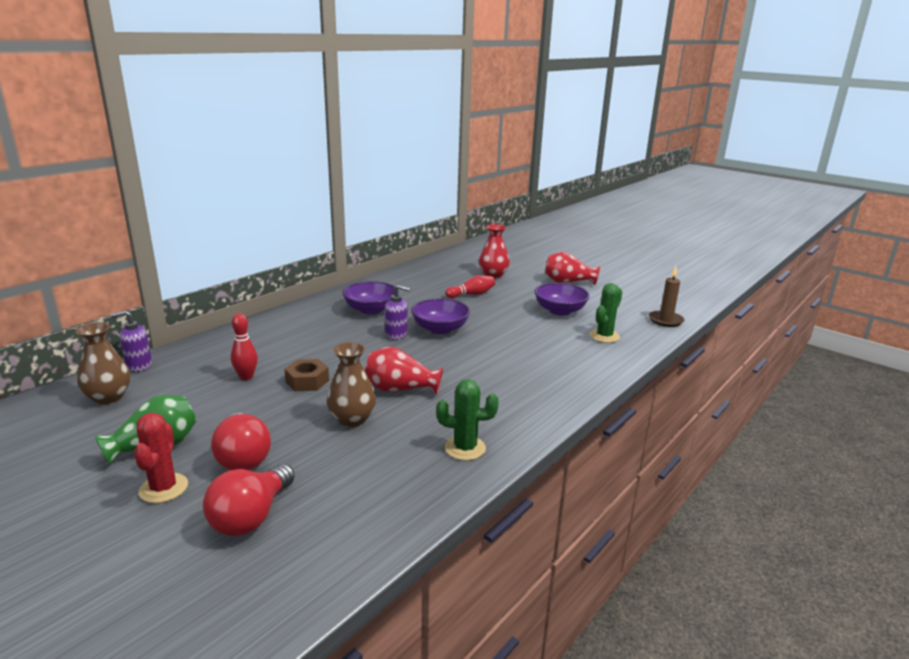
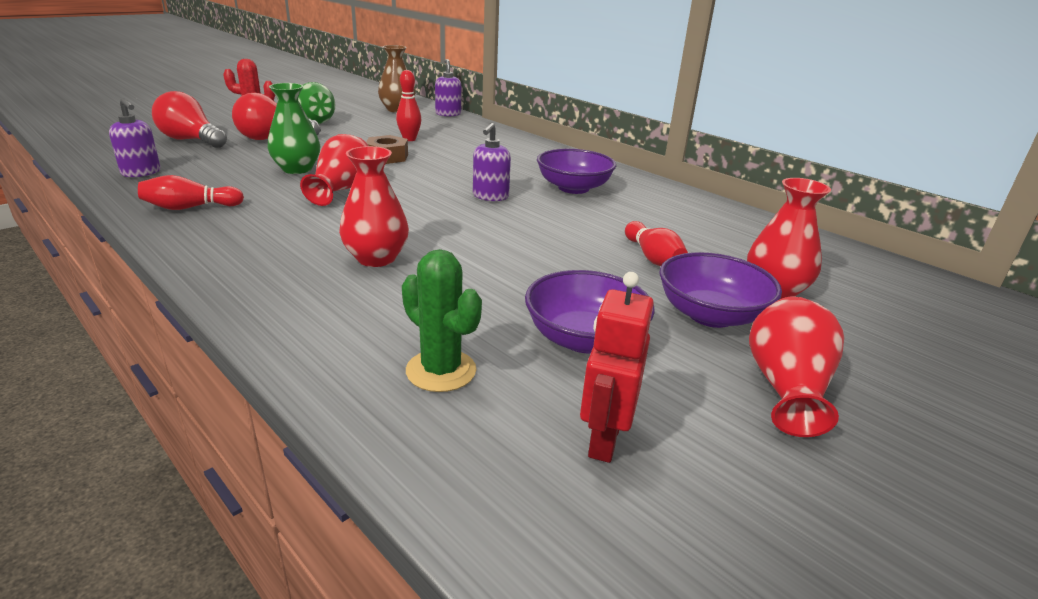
camera: 95 degrees right, 5 degrees up
(352, 419) = (297, 169): brown vase -> green vase
(384, 509) = (141, 173): none -> purple soap dispenser
(440, 329) = (504, 222): purple bowl -> purple bowl (710, 315)
(465, 448) = (190, 208): green cactus -> red bowling pin
(512, 361) = (376, 258): none -> red vase
(619, 309) = (604, 439): none -> red robot
(665, 320) = (523, 522): brown candle -> none

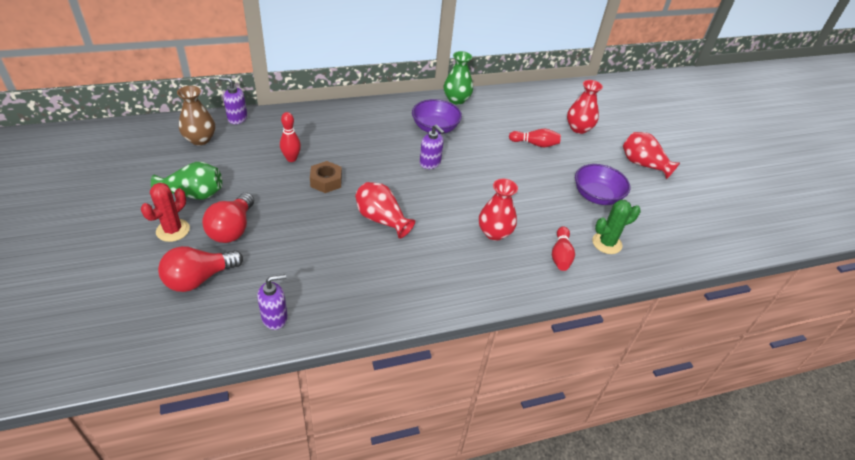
camera: 65 degrees left, 15 degrees up
(190, 208) = (374, 297): red bowling pin -> red bowling pin (560, 255)
(297, 169) = (324, 231): green vase -> green vase (456, 99)
(604, 439) = (658, 219): red robot -> none
(710, 315) = (591, 155): purple bowl -> none

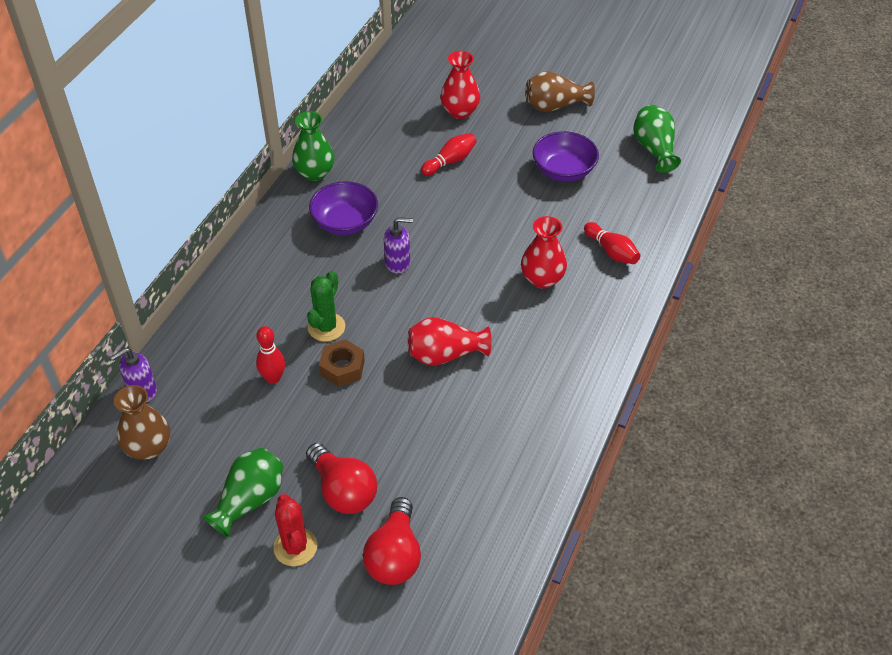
camera: 45 degrees left, 5 degrees up
(275, 318) = (504, 515): purple soap dispenser -> none
(606, 243) = (626, 209): green cactus -> green cactus (326, 327)
(643, 164) = (555, 106): red vase -> brown vase
(678, 230) = (654, 149): none -> green vase

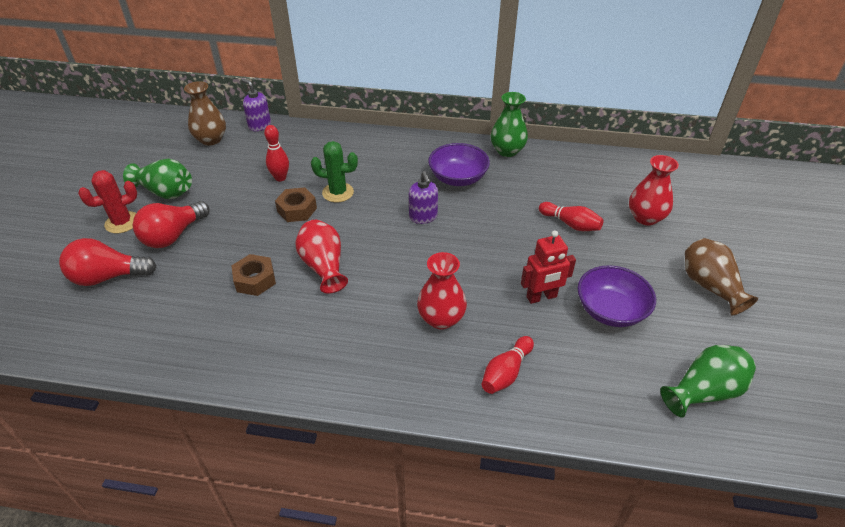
camera: 75 degrees right, 5 degrees down
(446, 414) = (255, 280): none -> brown nut
(536, 207) = (541, 297): none -> red robot

